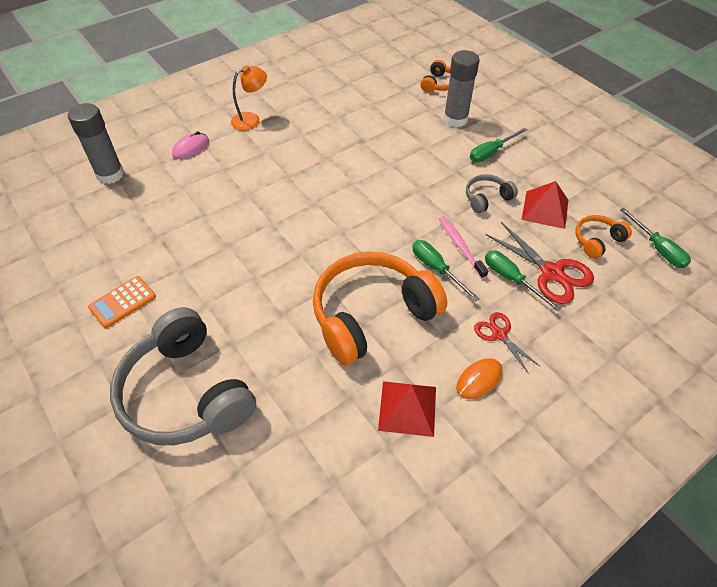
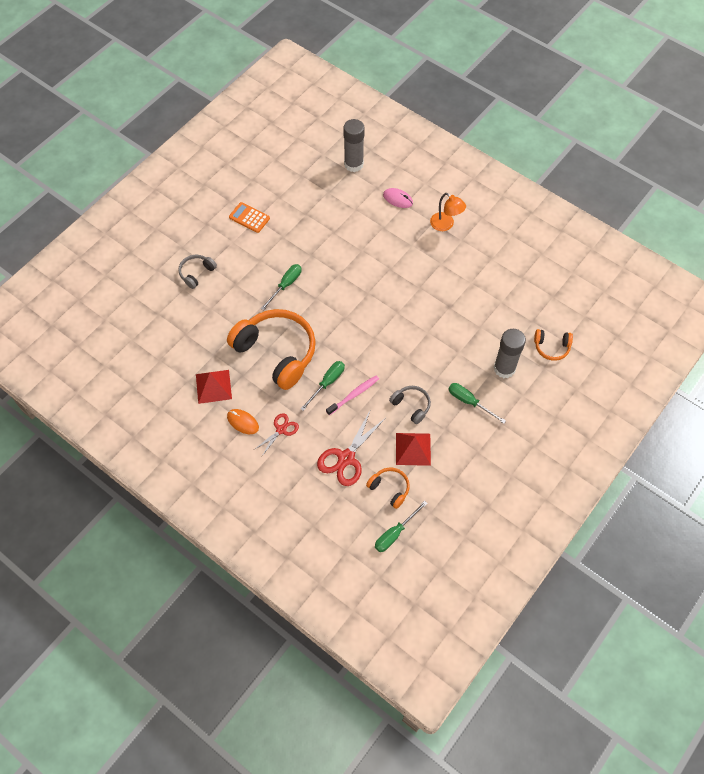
camera: 75 degrees right, 10 degrees up
(186, 393) = (196, 273): grey headphones -> grey headphones, size x0.46
(511, 279) = (332, 432): green screwdriver -> green screwdriver (285, 285)

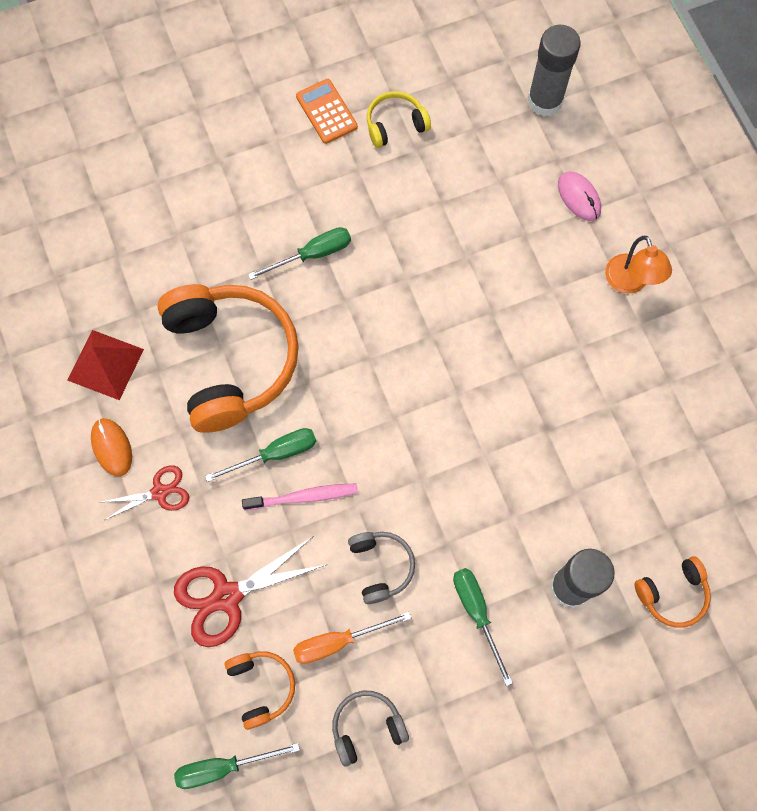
camera: 30 degrees right, 10 degrees up
(196, 273) = (193, 164): grey headphones -> grey headphones (367, 727)
(288, 208) = (395, 124): none -> yellow headphones
(413, 449) = (338, 641): red pyramid -> orange screwdriver
(551, 347) = (672, 594): orange headphones -> orange headphones turned 60 degrees counterclockwise

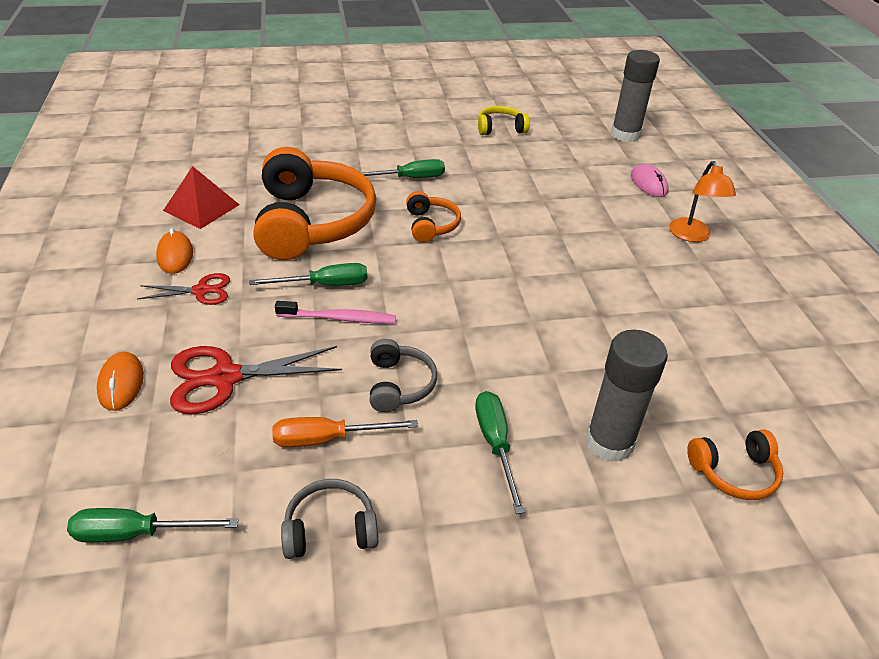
camera: 10 degrees right, 30 degrees down
(140, 626) = (121, 383): none -> orange mouse
(261, 687) = (222, 462): orange headphones -> orange headphones (431, 225)
(326, 112) = (448, 115): orange calculator -> none

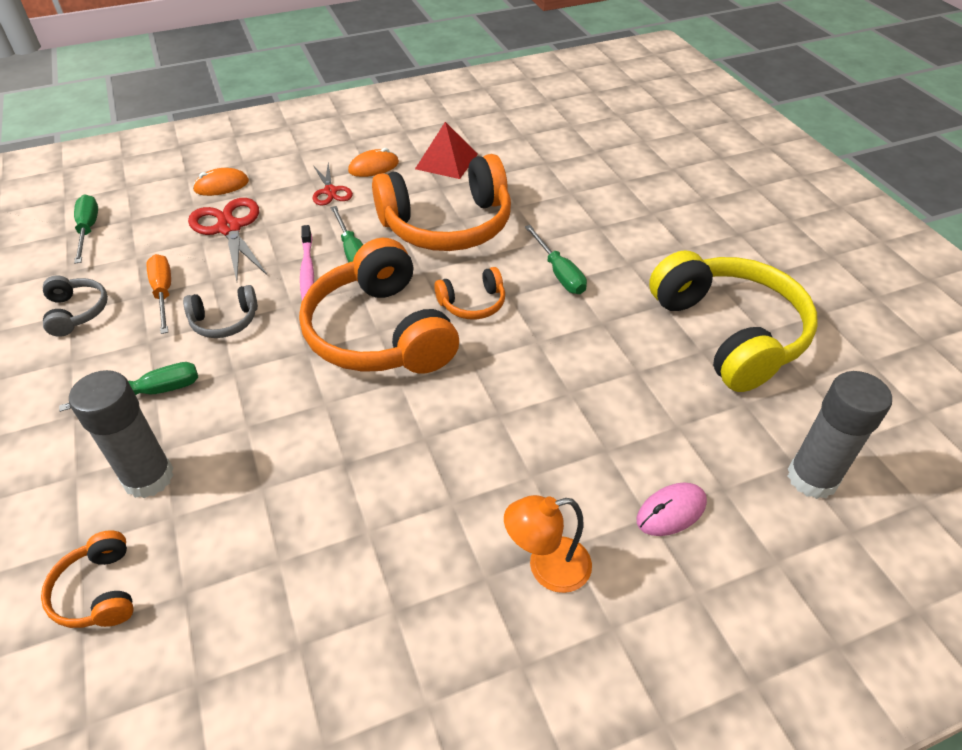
camera: 80 degrees right, 5 degrees up
(451, 280) = (380, 333): none -> orange headphones
(500, 128) = (729, 333): yellow headphones -> yellow headphones, size x2.19

